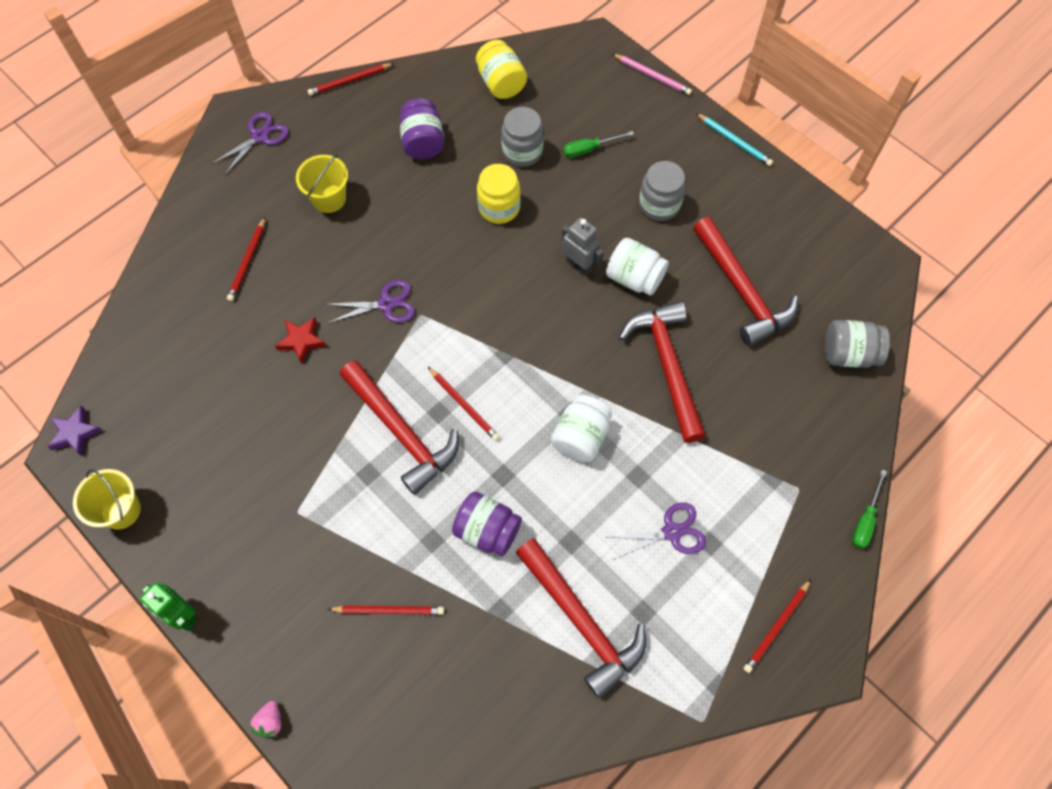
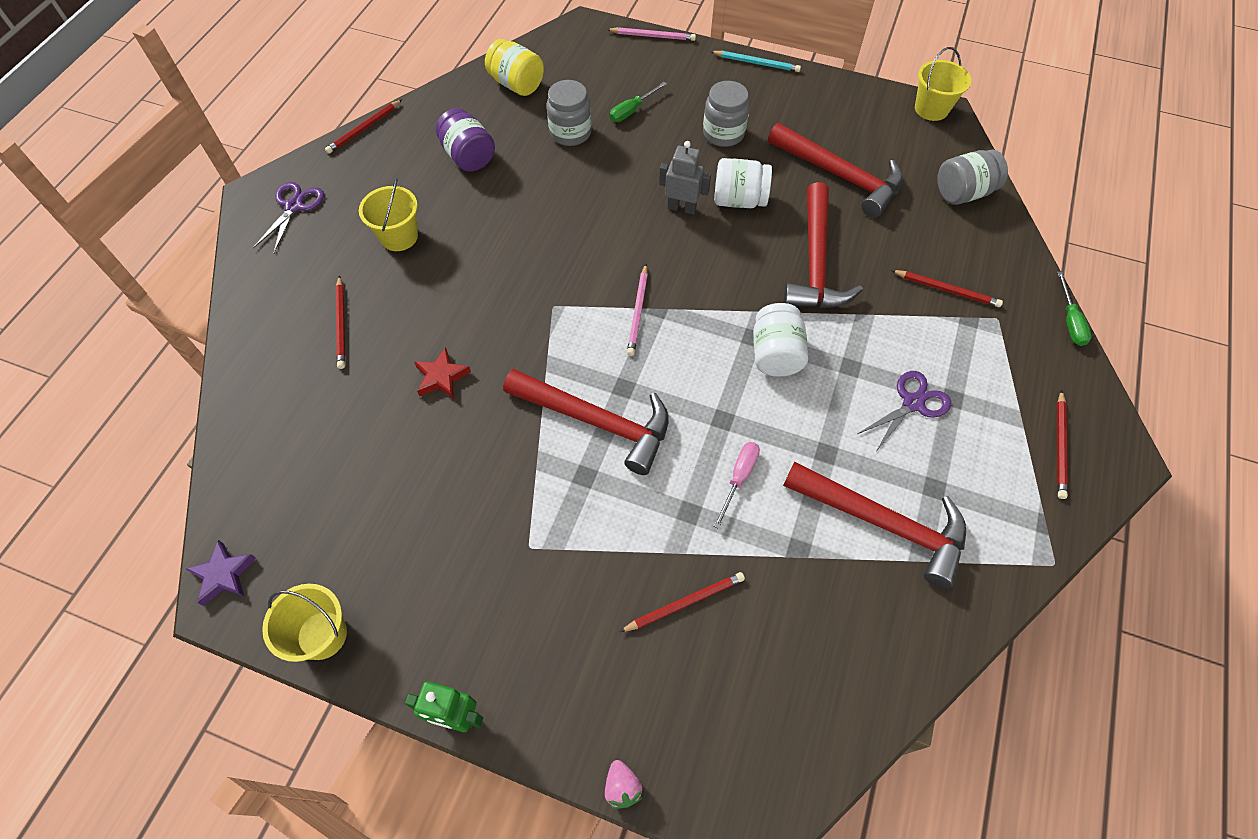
camera: 25 degrees left, 5 degrees down
(386, 304) = (513, 309): purple scissors -> none
(464, 405) = (645, 371): red pencil -> red pencil (946, 290)
(487, 349) = (638, 312): none -> pink pencil
(487, 530) = (739, 478): purple jar -> pink screwdriver
(499, 207) = (576, 186): yellow jar -> none
(667, 366) = (815, 262): red hammer -> red hammer turned 135 degrees counterclockwise
(875, 254) = (931, 109): none -> yellow bucket

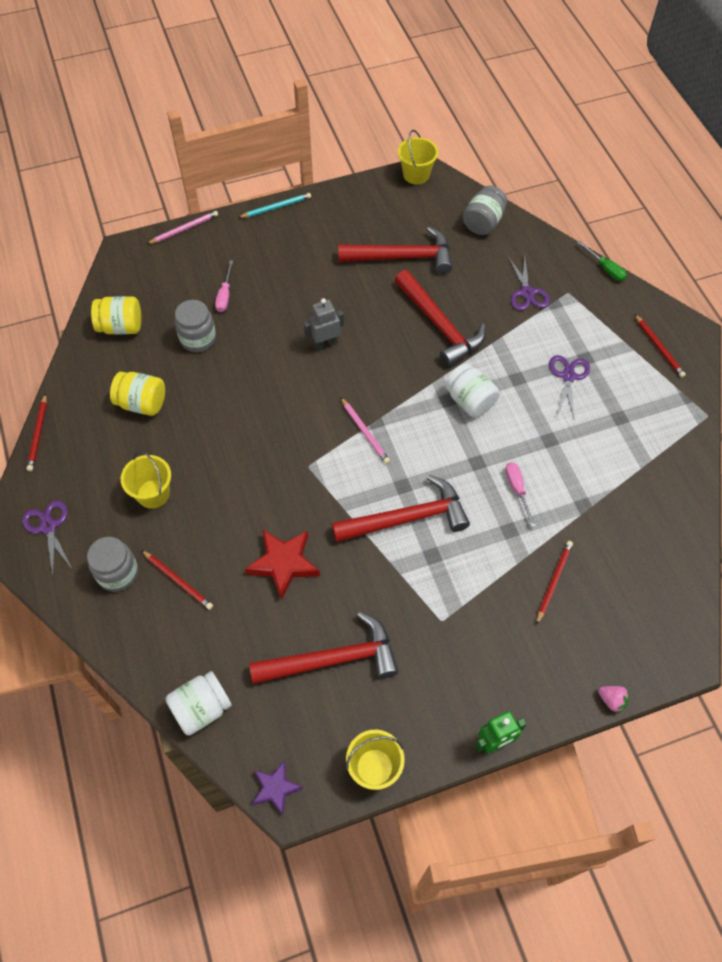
camera: 40 degrees left, 0 degrees up
(441, 377) = (283, 564): red star -> red star, size x1.60
(468, 157) = (142, 403): purple jar -> yellow jar
(632, 110) = (225, 295): green screwdriver -> pink screwdriver
(723, 134) = (303, 273): grey jar -> grey jar (118, 573)
(739, 200) = (356, 314): white jar -> white jar (201, 708)
(883, 523) = (611, 457): red hammer -> red hammer (332, 659)
(946, 290) = (527, 293): red pencil -> purple scissors

